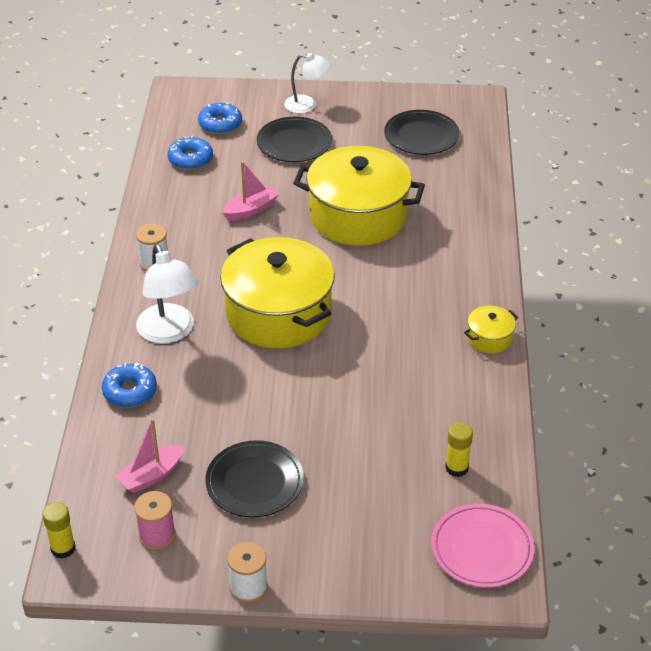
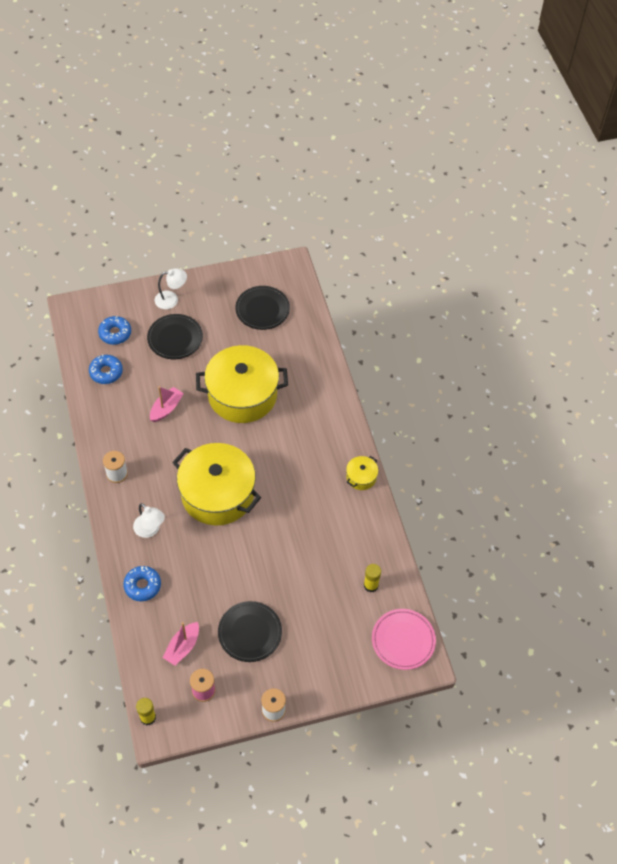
camera: 20 degrees left, 15 degrees up
(169, 332) = (150, 530): white lamp -> white lamp, size x0.66

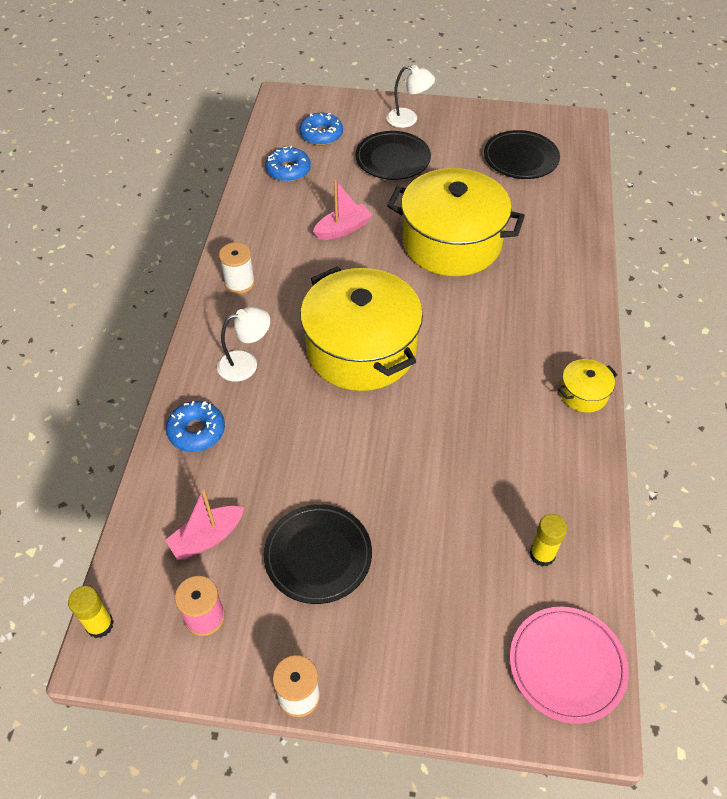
camera: 25 degrees right, 5 degrees down
(150, 530) = (246, 363): white lamp -> white lamp turned 90 degrees counterclockwise

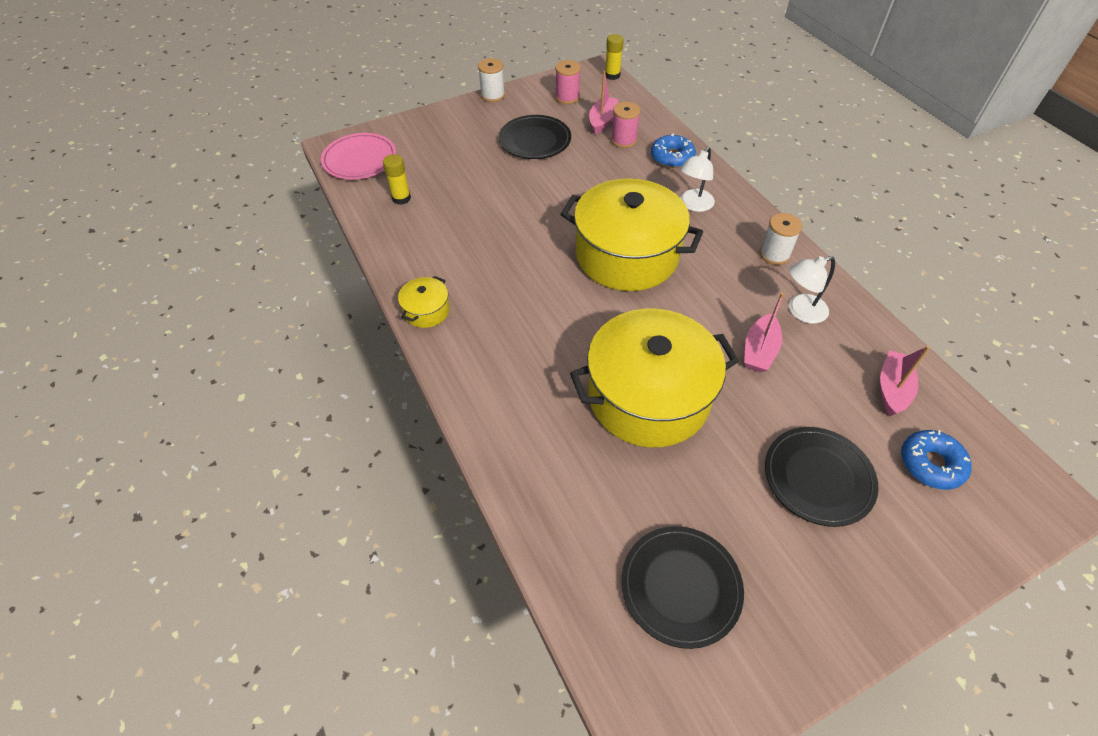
camera: 145 degrees right, 0 degrees up
(218, 489) = (623, 140): none -> pink spool
(288, 170) = (892, 389): blue donut -> pink boat
(408, 119) = (878, 567): white lamp -> white lamp (800, 311)

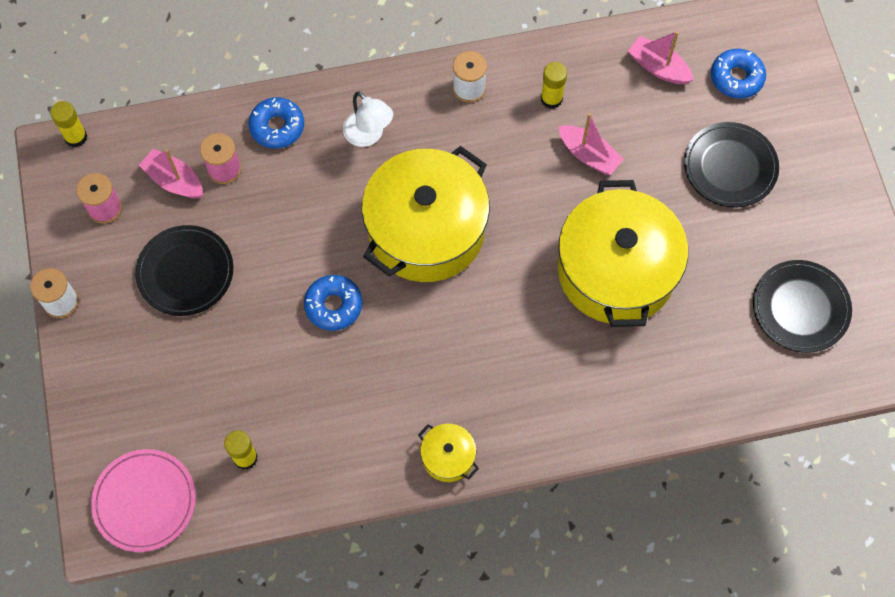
camera: 75 degrees left, 15 degrees up
(537, 217) = (333, 305): none -> blue donut
(800, 311) = (551, 99): white lamp -> yellow glue stick

